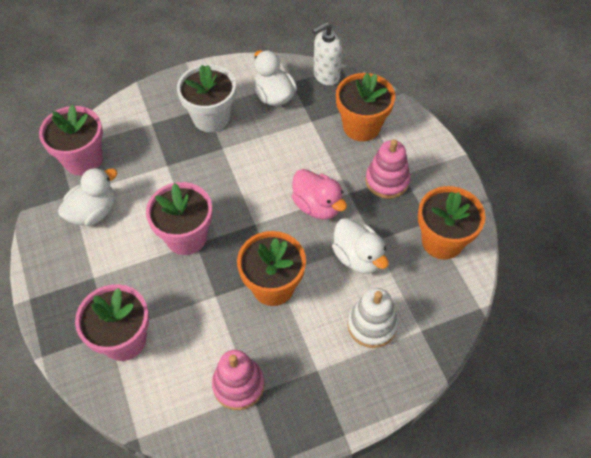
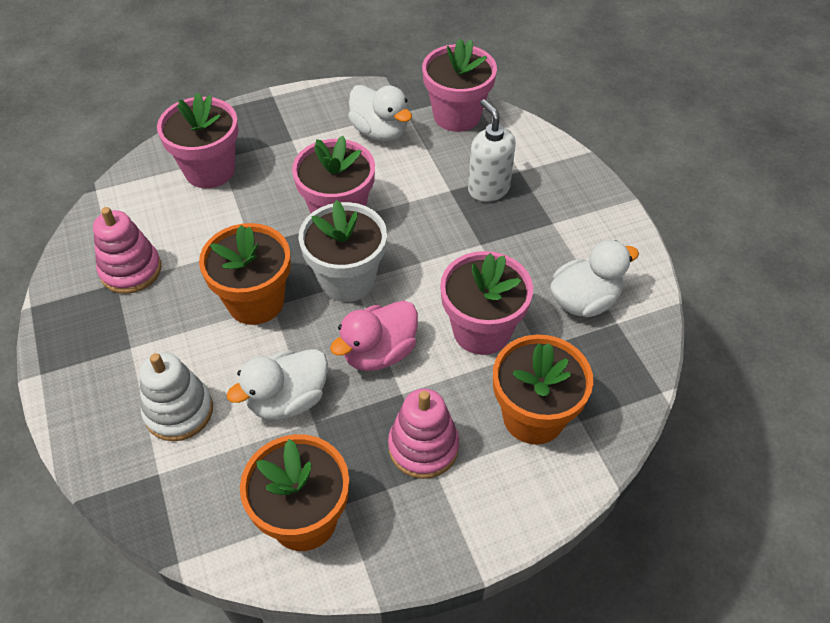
camera: 90 degrees right, 5 degrees down
(211, 117) = (534, 230): white flower pot -> white flower pot (347, 280)
(298, 149) = (481, 331): none -> pink flower pot
(326, 75) = (639, 370): white soap dispenser -> white soap dispenser (488, 189)

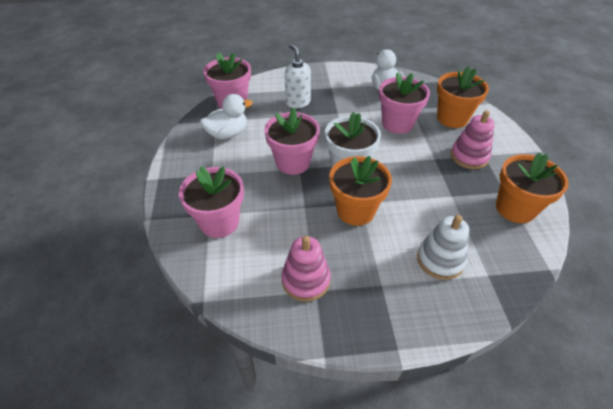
camera: 75 degrees left, 5 degrees down
(288, 400) = (435, 205): white duck -> none
(379, 352) = (406, 162): pink duck -> none
(488, 189) = (298, 102): white soap dispenser -> white soap dispenser turned 75 degrees clockwise

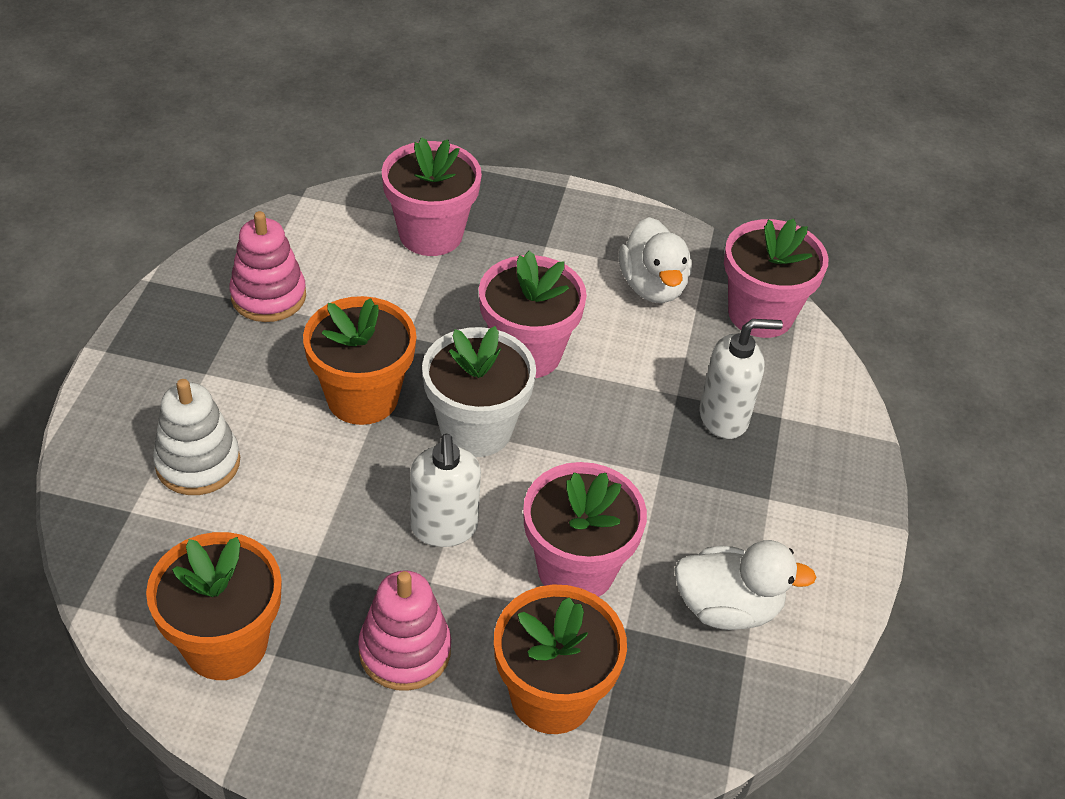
camera: 105 degrees right, 0 degrees up
(407, 162) = (444, 528): none -> white soap dispenser

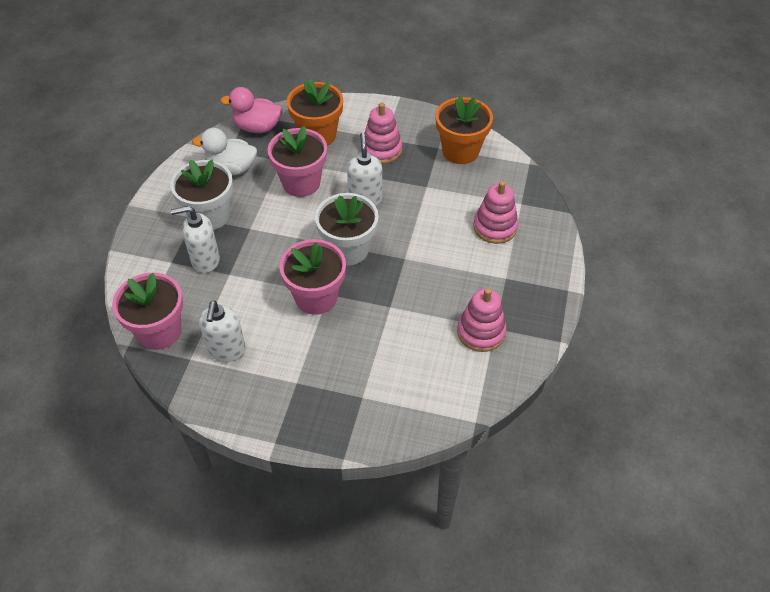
camera: 175 degrees left, 5 degrees up
(198, 463) = (495, 227): white stacking toy -> pink stacking toy
(362, 397) = (413, 266): orange flower pot -> none
(431, 234) = (378, 389): pink flower pot -> none
(652, 286) = (227, 350): white duck -> white soap dispenser
(696, 723) = (257, 127): none -> pink duck
(741, 501) = (210, 216): none -> white flower pot

